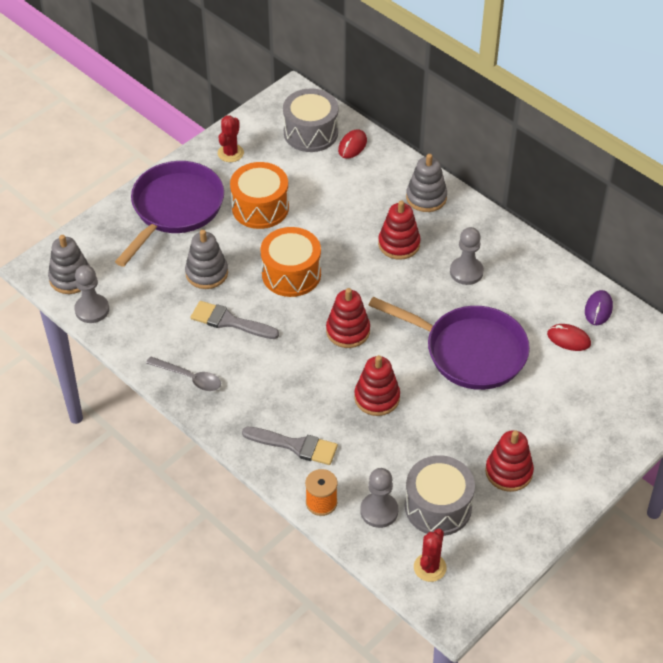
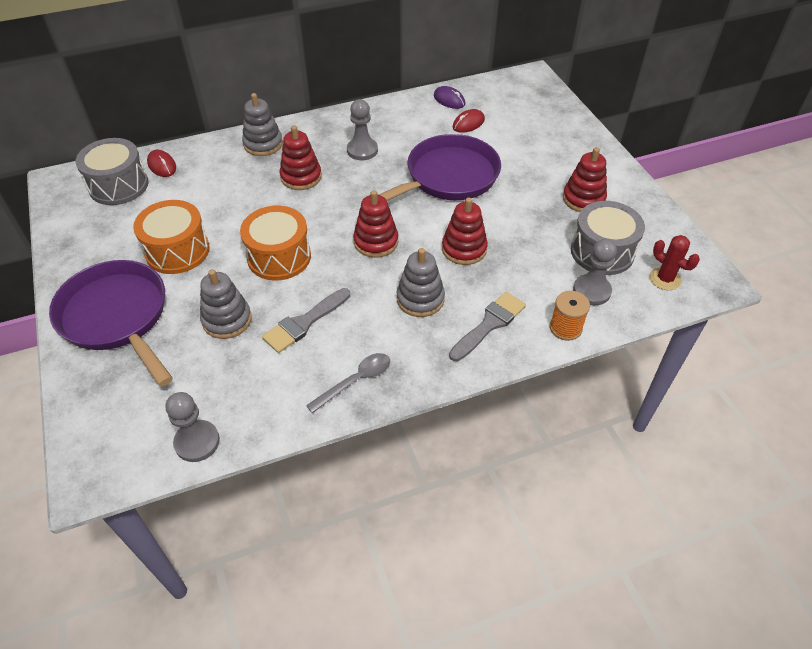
camera: 65 degrees left, 0 degrees up
(70, 278) = (132, 449): grey stacking toy -> grey stacking toy (420, 299)
(230, 153) = (86, 248): red cactus -> none

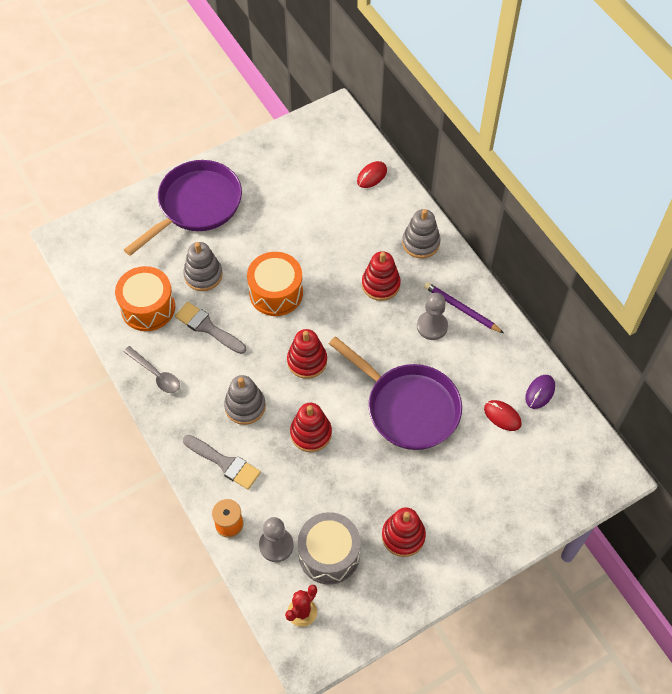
camera: 80 degrees right, 10 degrees up
(119, 185) = (339, 155): grey drum -> none
(177, 251) = (270, 220): orange drum -> orange drum (148, 307)
(197, 442) = (95, 288): grey pawn -> none
(349, 130) = (461, 309): none -> purple pencil

